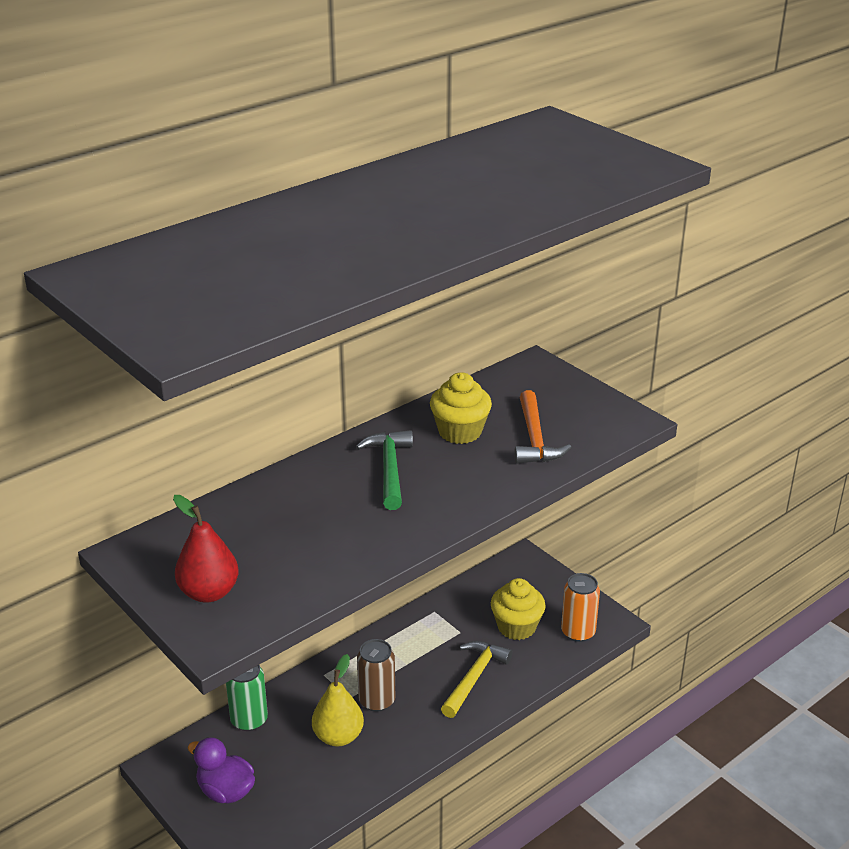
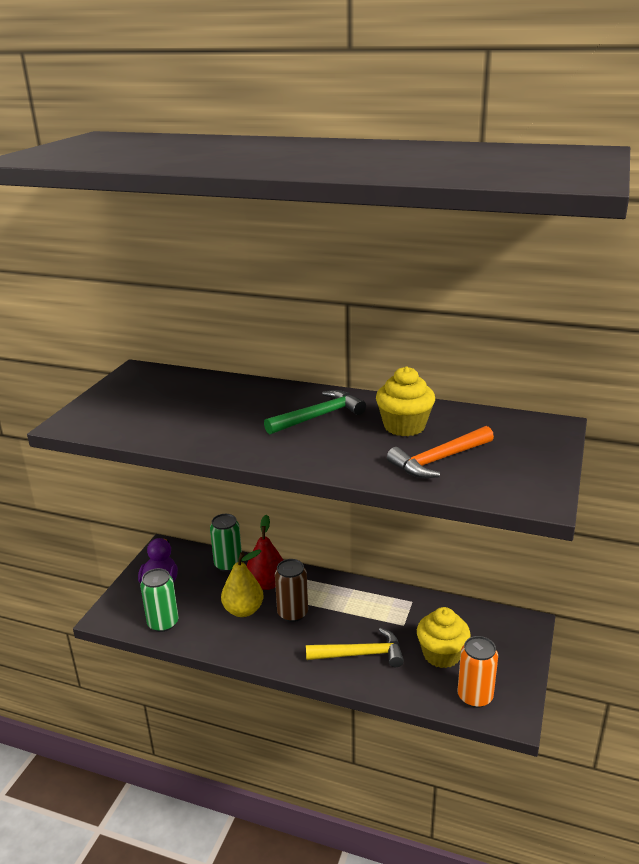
camera: 60 degrees right, 5 degrees down
(209, 592) = (116, 405): red pear -> red pear (266, 583)
(299, 811) = (163, 623): none -> green can

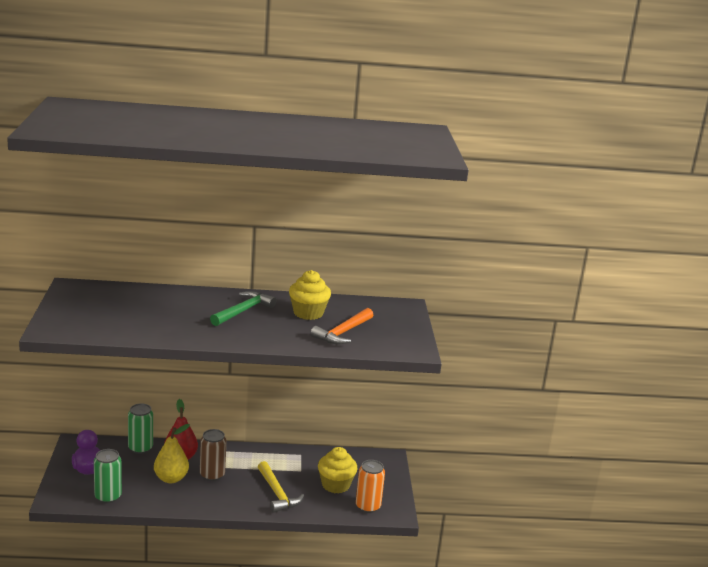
camera: 25 degrees left, 5 degrees down
(361, 654) = (277, 494): yellow hammer -> yellow hammer turned 90 degrees clockwise

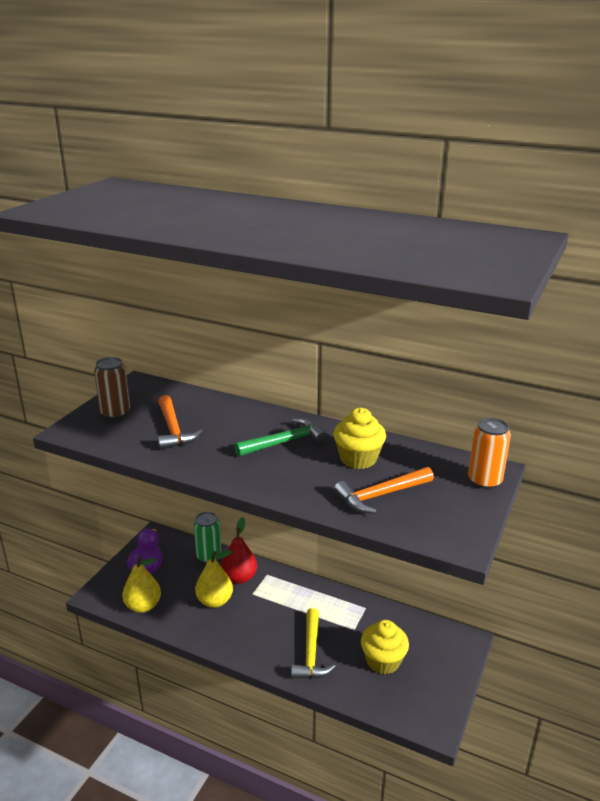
camera: 30 degrees right, 5 degrees up
(108, 497) = (143, 606): green can -> yellow pear
(143, 316) = (173, 430): none -> orange hammer
(212, 475) = (257, 608): brown can -> brown can (115, 413)
(368, 506) = (405, 704): orange can -> orange can (484, 481)

